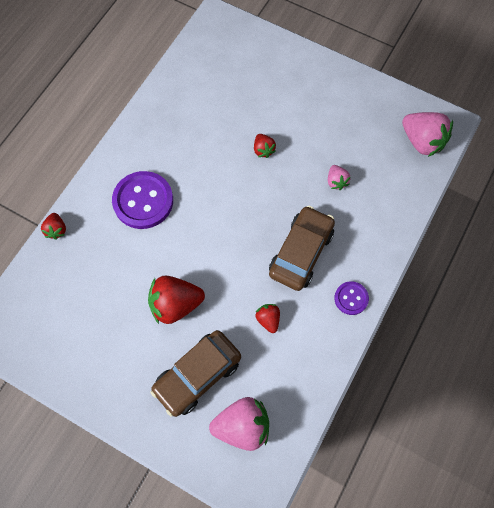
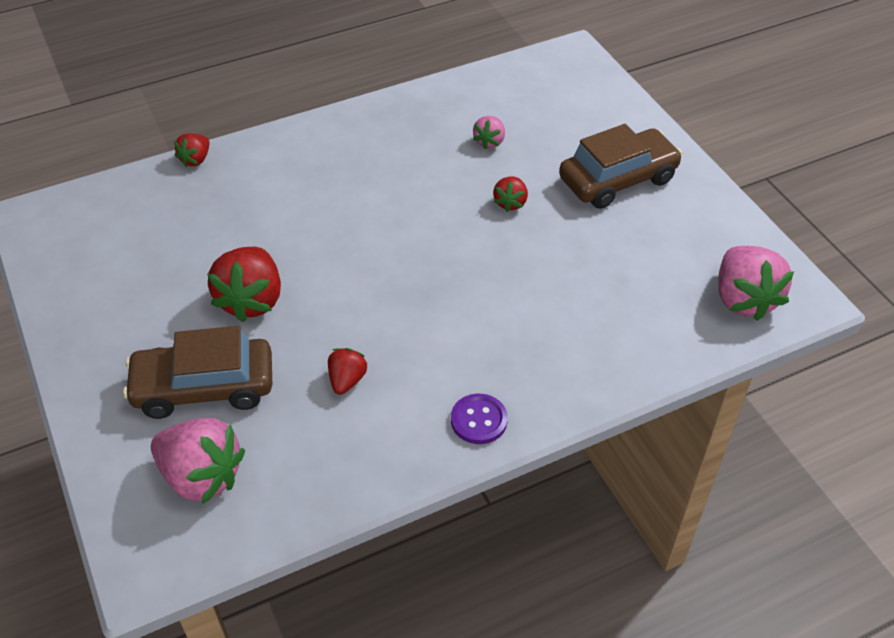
camera: 35 degrees right, 20 degrees down
(143, 201) = (316, 181): purple button -> none
(175, 304) = (251, 300): red strawberry -> red strawberry turned 105 degrees counterclockwise
(301, 252) = (458, 332): brown car -> brown car (618, 179)
(336, 181) = (578, 282): pink strawberry -> pink strawberry (489, 142)

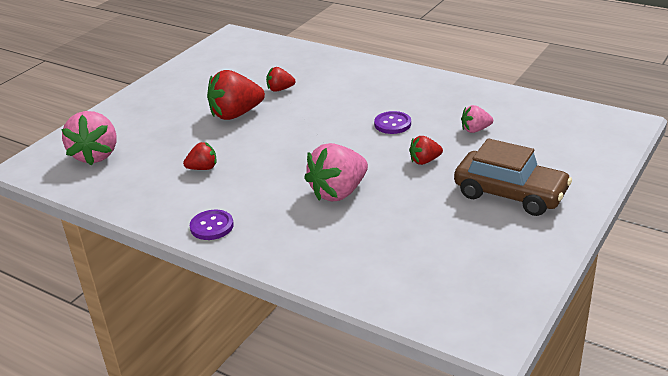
camera: 60 degrees right, 15 degrees down
(196, 159) = (327, 53): red strawberry -> red strawberry (280, 89)
(204, 387) = (158, 129): brown car -> none
(417, 189) = (392, 124): none -> purple button
(743, 299) = (451, 301): pink strawberry -> pink strawberry (338, 192)

